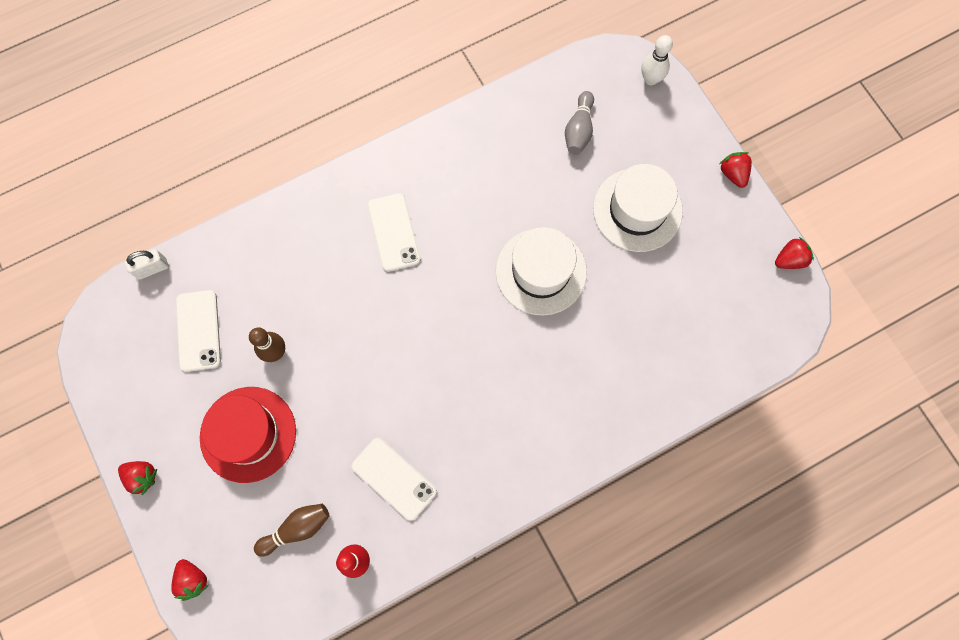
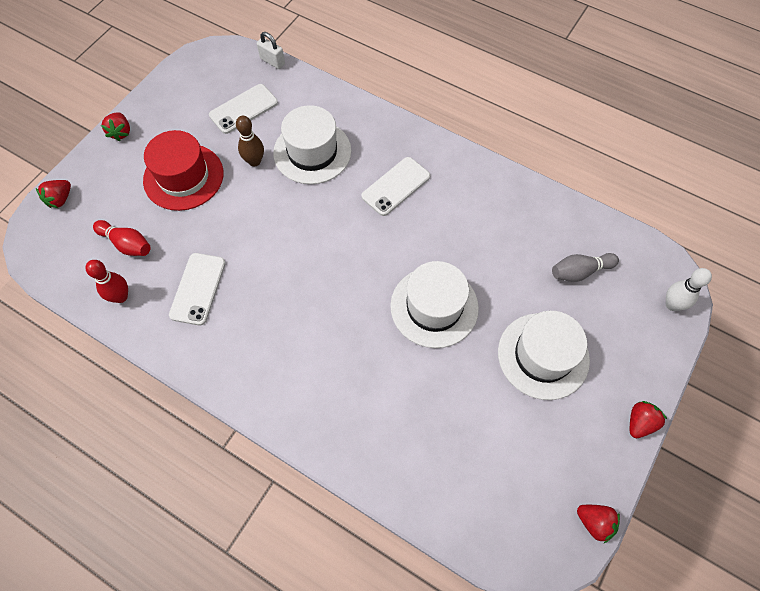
camera: 60 degrees right, 10 degrees down
(297, 529) = (127, 244): brown bowling pin -> red bowling pin
(301, 289) = (312, 152): none -> white hat

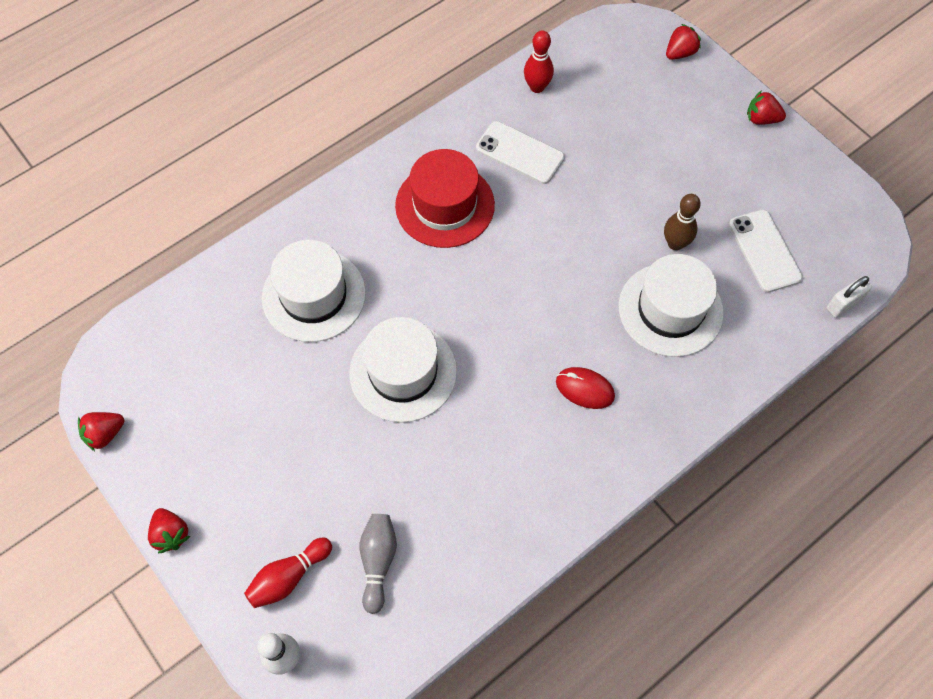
camera: 110 degrees right, 0 degrees up
(60, 199) = (680, 53): red strawberry -> red strawberry turned 90 degrees clockwise
(127, 244) = (600, 101): red bowling pin -> red bowling pin (289, 577)
(183, 177) = (674, 167): red hat -> red hat (445, 205)
(396, 186) = (584, 389): white phone -> red mouse
(543, 355) = (293, 465): white hat -> white hat (314, 295)

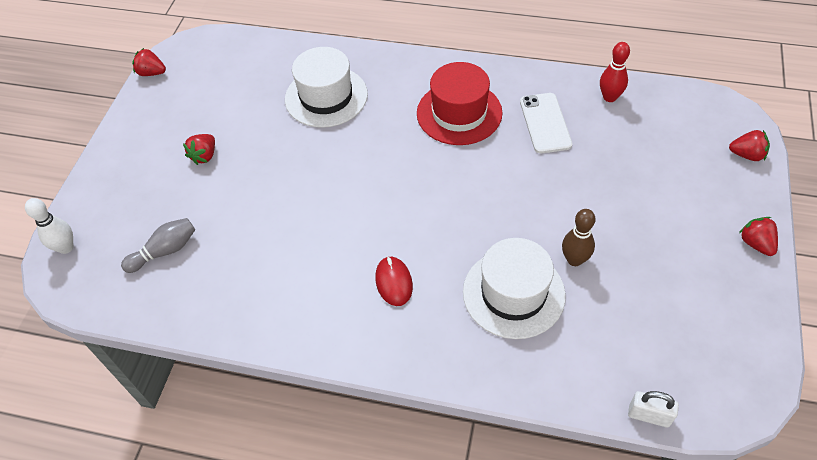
camera: 55 degrees right, 10 degrees down
(171, 534) = (110, 141): red strawberry -> red strawberry (204, 156)
(289, 577) = (121, 213): red bowling pin -> none
(403, 372) = (312, 174): white hat -> none
(764, 251) = (635, 324): white phone -> none

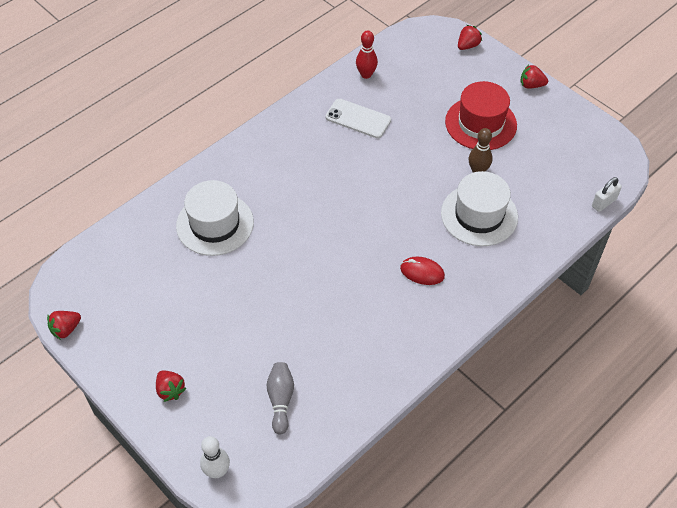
camera: 60 degrees left, 0 degrees up
(204, 156) = (203, 332): red strawberry -> red strawberry (170, 390)
(459, 113) = (306, 157): red hat -> red hat (480, 123)

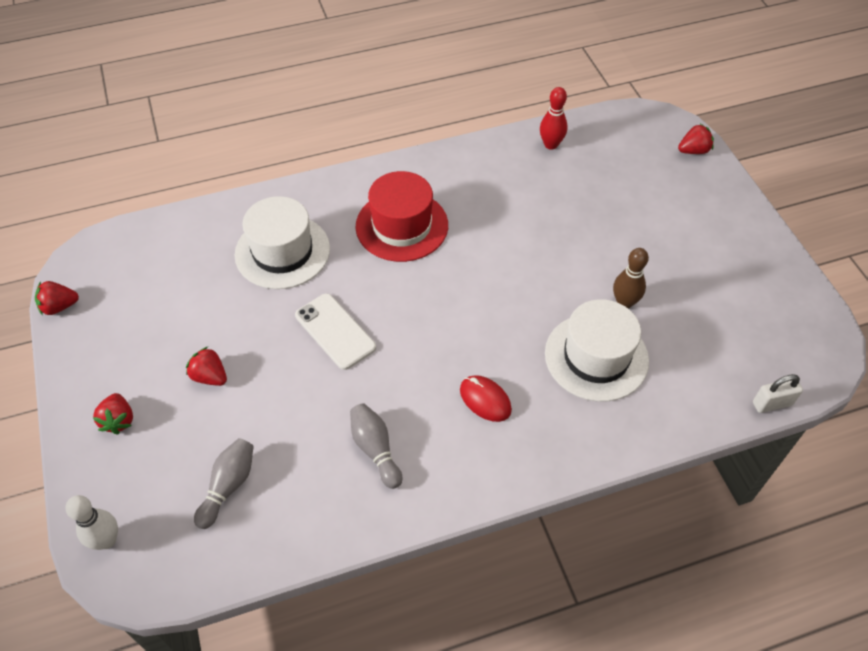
camera: 25 degrees right, 0 degrees up
(358, 119) = (512, 191): white phone -> white phone (335, 331)
(367, 334) = (375, 449): none -> grey bowling pin
(480, 123) = (659, 246): red hat -> red hat (402, 226)
(531, 85) = (750, 222): red strawberry -> red strawberry (210, 376)

